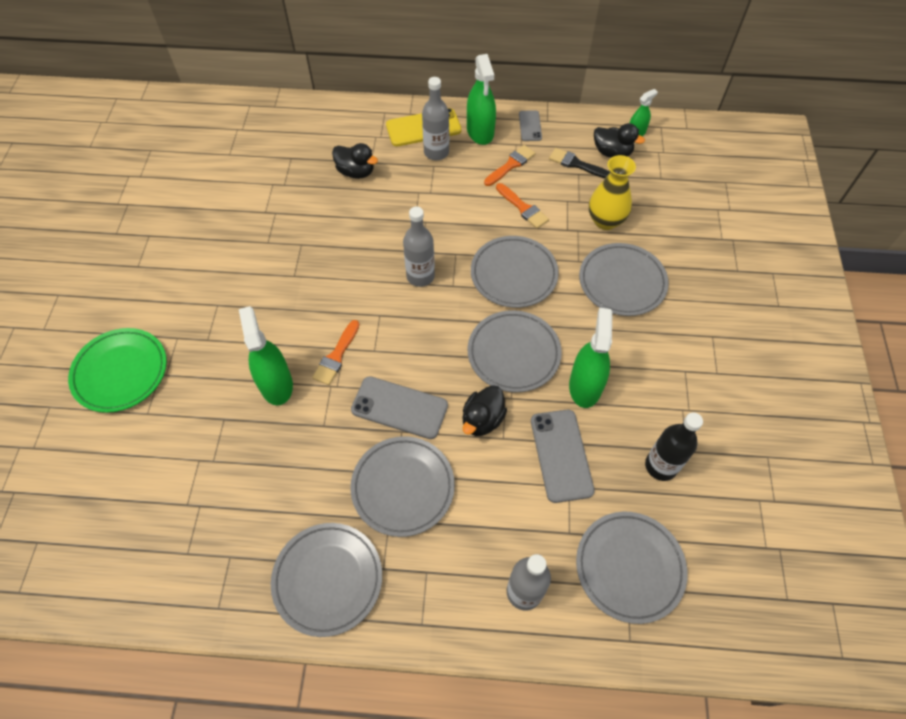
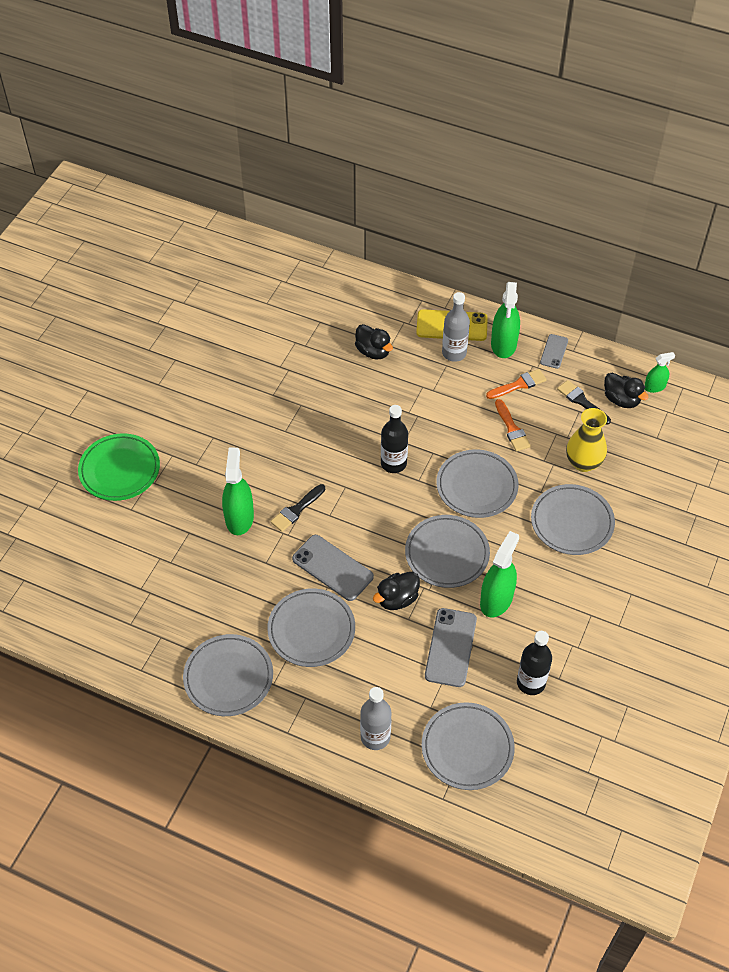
camera: 20 degrees right, 5 degrees down
(336, 356) = (296, 510): orange brush -> black brush
(420, 276) = (393, 463): grey bottle -> black bottle

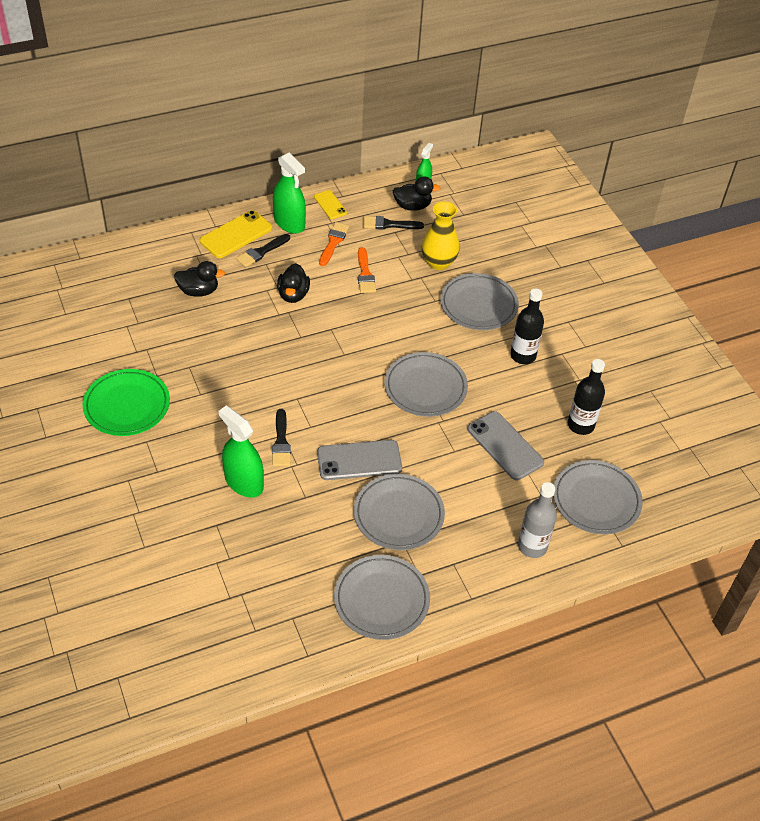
camera: 50 degrees left, 5 degrees down
(120, 470) = (95, 525): green plate -> green plate (127, 405)
(393, 463) = (312, 356): black bottle -> black bottle (523, 356)
(397, 599) = (430, 444): black duck -> black duck (293, 295)
(454, 353) = (261, 252): grey bottle -> black brush
(476, 486) = (389, 328): grey plate -> none
(496, 600) = (494, 391): green spray bottle -> none
(512, 428) = (365, 274): orange brush -> orange brush turned 60 degrees clockwise
(554, 351) = (330, 205): grey phone -> yellow phone

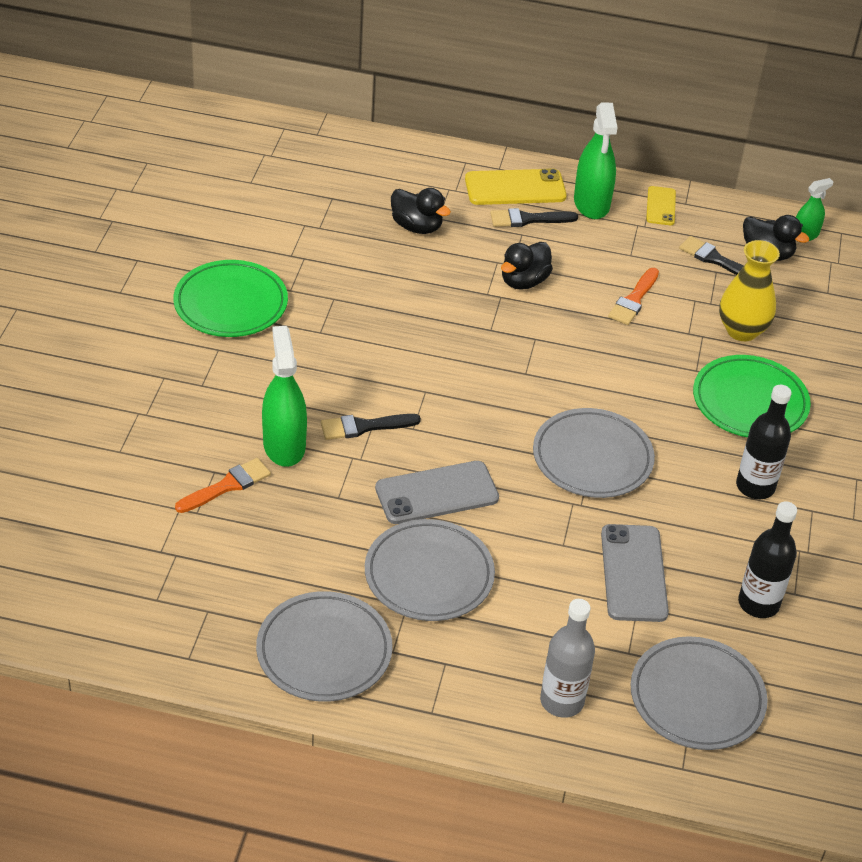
camera: 35 degrees right, 5 degrees down
(281, 442) = (364, 427): black brush -> black brush turned 45 degrees clockwise
(333, 242) = (626, 248): orange brush -> orange brush (227, 486)
(359, 460) = (436, 493): grey phone -> grey phone turned 45 degrees counterclockwise
(478, 305) = (750, 402): grey plate -> green plate

